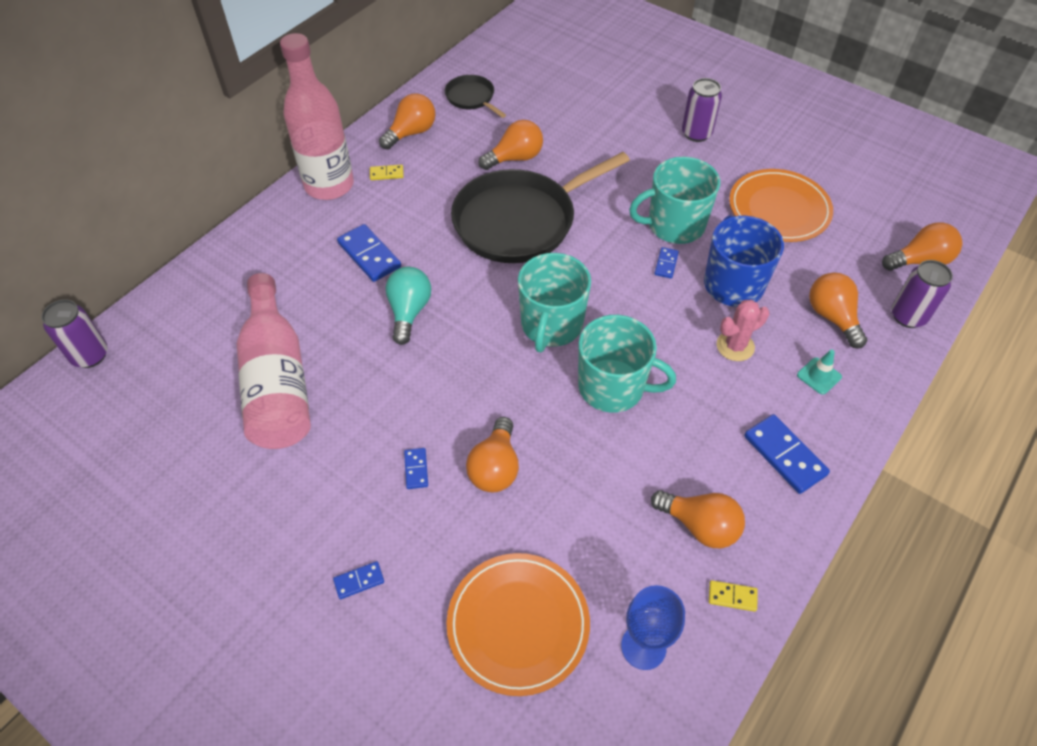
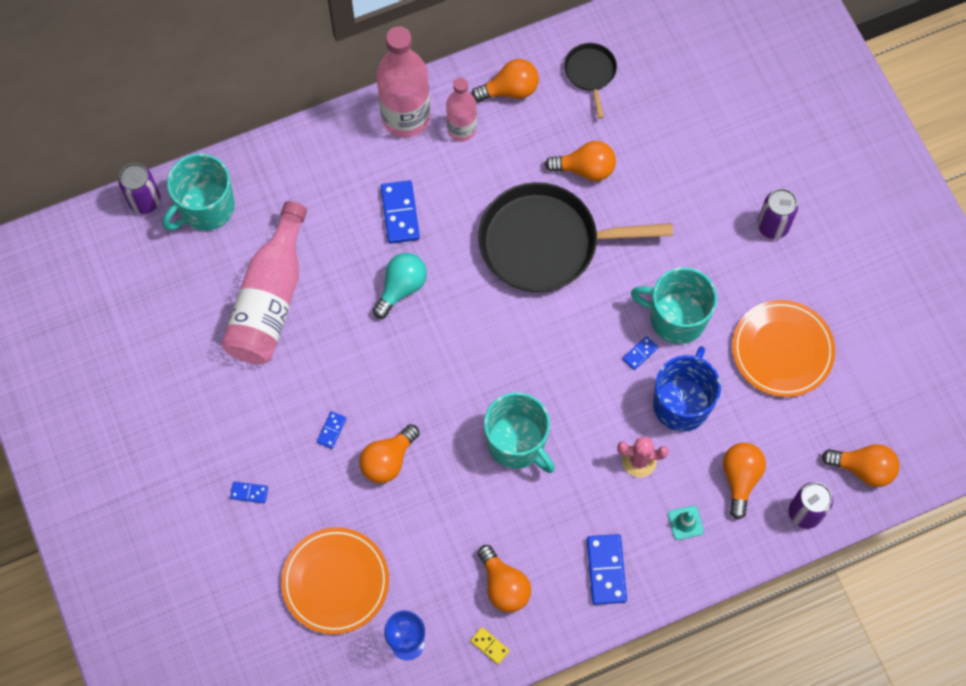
camera: 30 degrees right, 15 degrees up
(386, 174) = (461, 129): yellow domino -> pink bottle
(551, 325) = (505, 361): turquoise mug -> turquoise mug (206, 208)

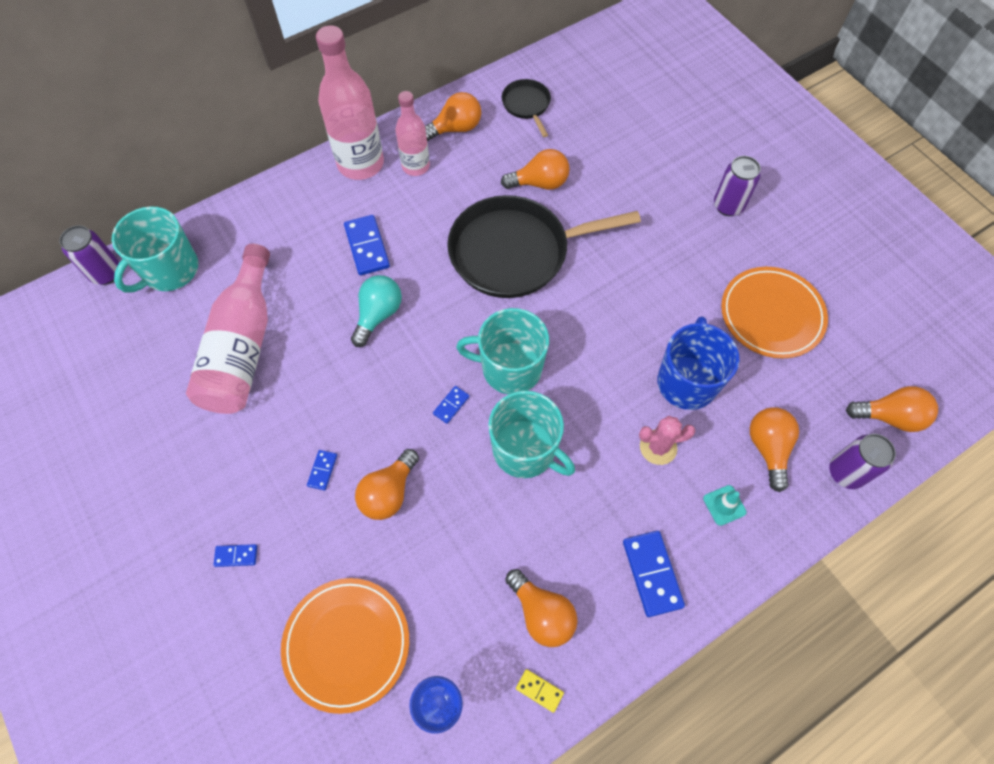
camera: 10 degrees left, 5 degrees down
(640, 353) = (632, 340): blue domino -> blue domino (451, 405)
(676, 318) = (659, 301): turquoise mug -> turquoise mug (510, 368)

